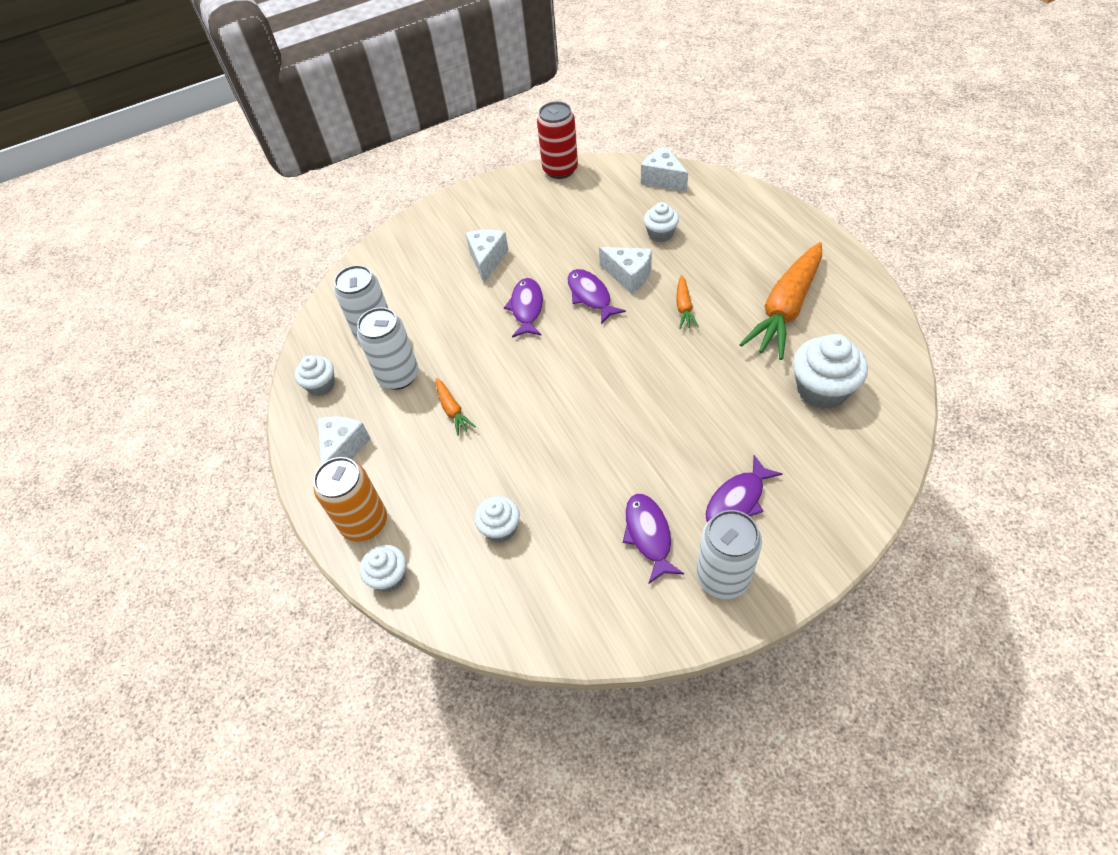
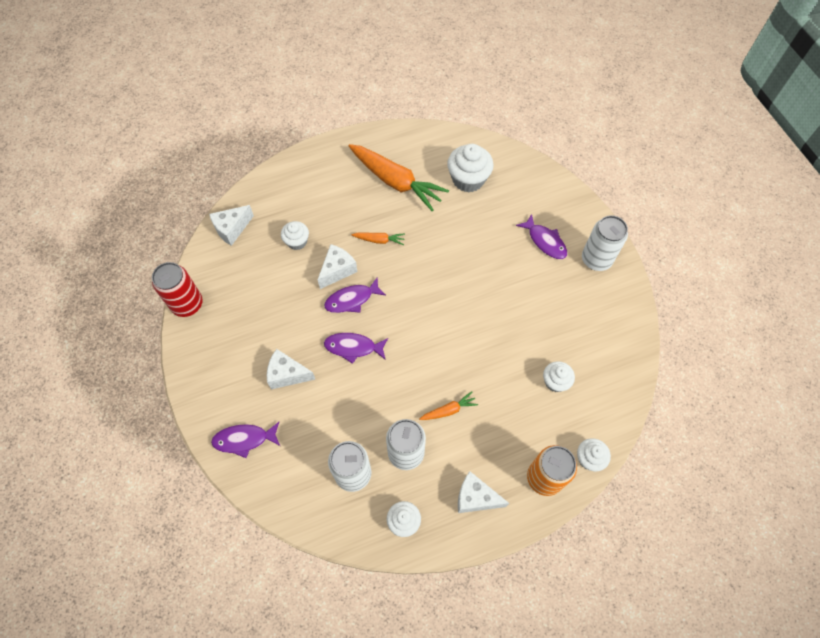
camera: 90 degrees left, 10 degrees up
(648, 535) = (566, 293): purple fish -> purple fish (244, 440)

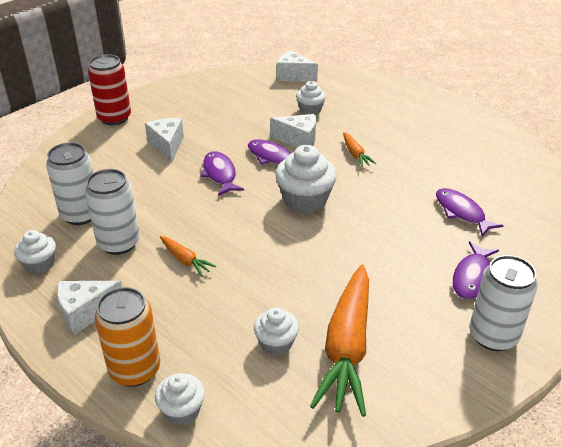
camera: 65 degrees right, 25 degrees down
(187, 304) = (204, 79): red can -> red can (114, 118)
(244, 440) = (90, 143): purple fish -> purple fish (461, 212)
(396, 182) = (435, 144): orange carrot -> orange carrot (347, 347)
(468, 179) = (493, 190): white cupcake -> white cupcake (305, 200)
(475, 498) = (85, 312): white cheese -> white cheese turned 105 degrees counterclockwise

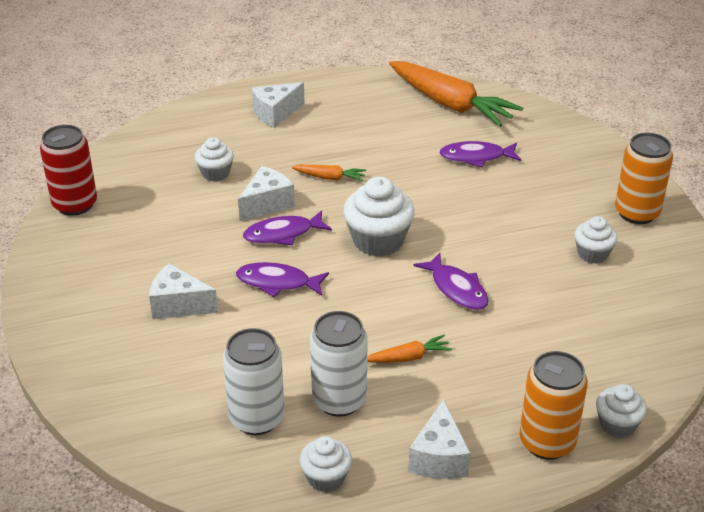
camera: 60 degrees left, 0 degrees up
(114, 118) = (63, 332): red can -> red can (75, 204)
(276, 343) = (570, 336): white cupcake -> white cupcake (592, 254)
(293, 76) = (129, 156): white cheese -> white cheese (275, 113)
(347, 347) = (601, 296): orange carrot -> orange carrot (450, 104)
(473, 277) = (564, 191): purple fish -> purple fish (456, 289)
(493, 336) = (637, 213): white can -> orange can

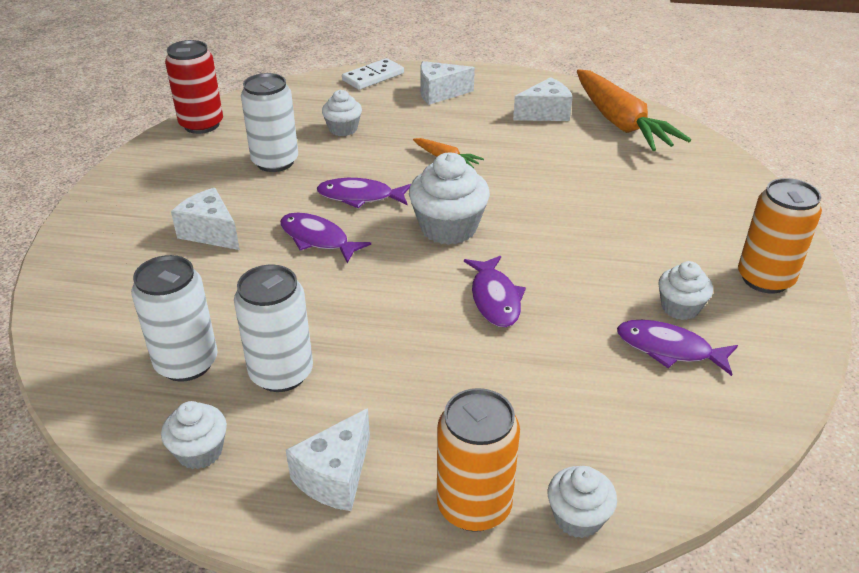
camera: 25 degrees right, 0 degrees up
(179, 222) = (275, 162): none -> white can
(200, 111) = (373, 77): none -> white domino
(267, 204) = (367, 166): white cheese -> white cheese (545, 113)
(408, 357) = (388, 353): orange carrot -> none
(476, 157) = (612, 176): purple fish -> purple fish (669, 349)

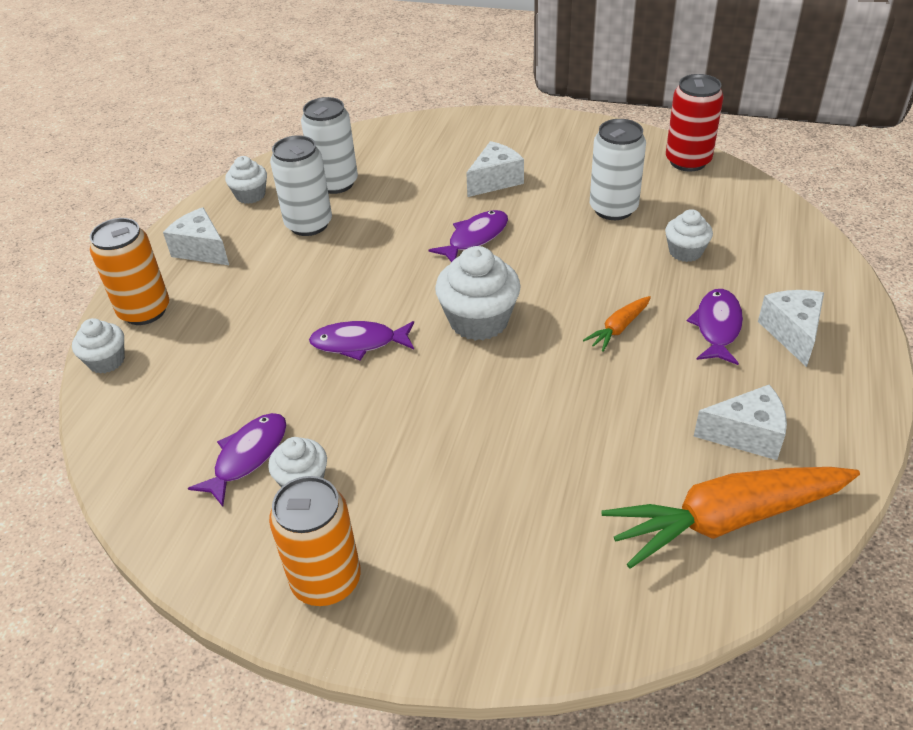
camera: 100 degrees right, 5 degrees up
(360, 197) = (543, 263): purple fish -> purple fish (717, 327)
(373, 77) = (829, 276): white domino -> none
(545, 113) = (746, 435): white cheese -> white cheese turned 75 degrees counterclockwise

